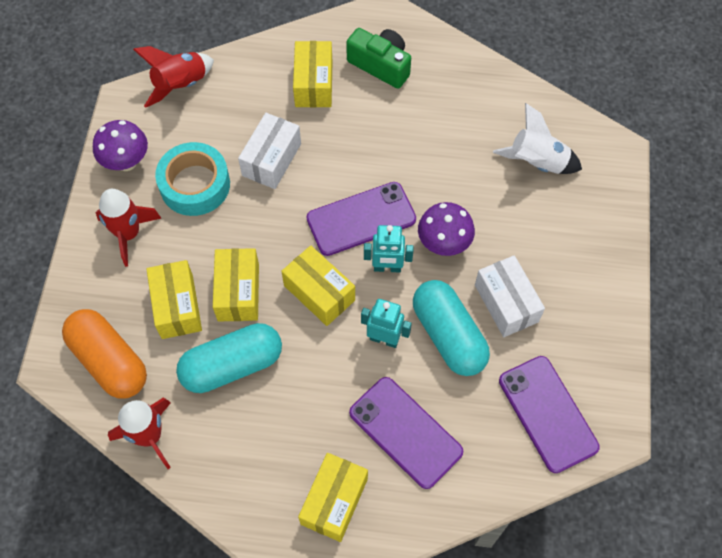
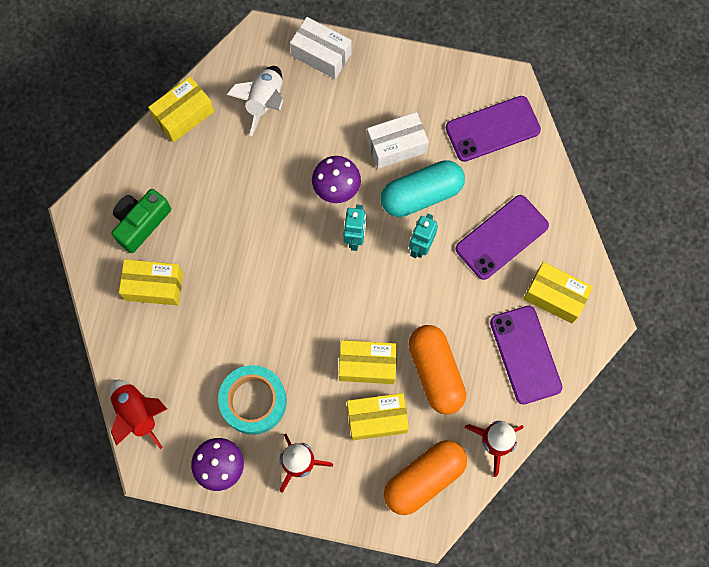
camera: 85 degrees left, 10 degrees up
(232, 365) = (435, 372): turquoise capsule -> orange capsule
(271, 159) = (234, 330): white box -> white box (321, 55)
(319, 293) = (374, 296): yellow box -> yellow box (184, 115)
(361, 219) = (305, 255): purple phone -> purple phone (525, 354)

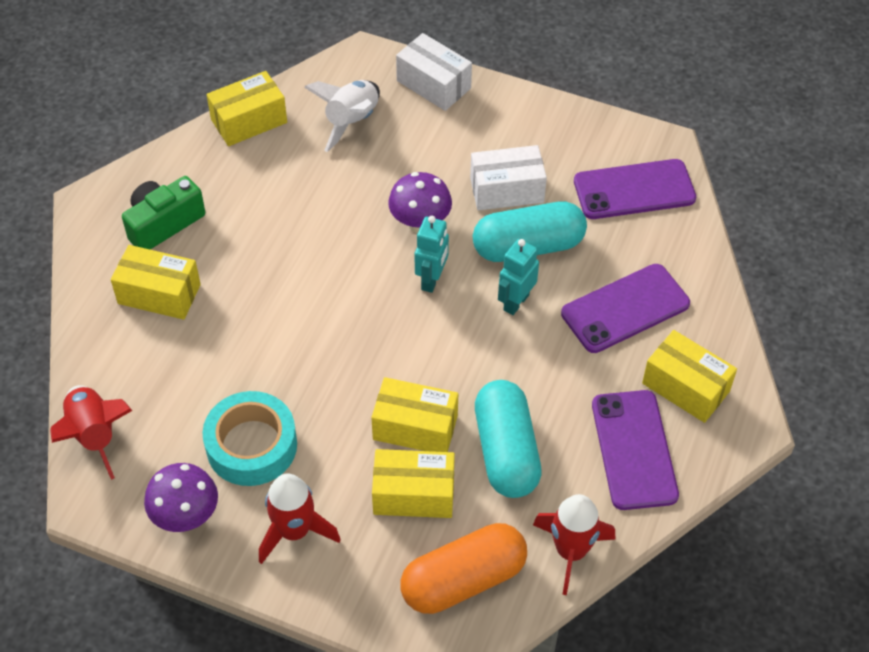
camera: 10 degrees right, 20 degrees down
(435, 372) = (506, 451): orange capsule -> turquoise capsule

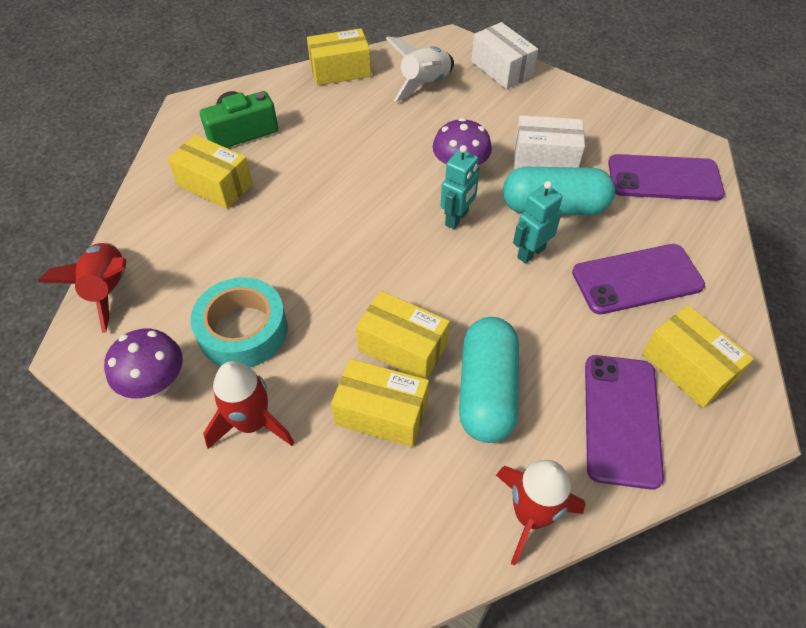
camera: 15 degrees right, 0 degrees up
(463, 580) = (406, 518): orange capsule -> none

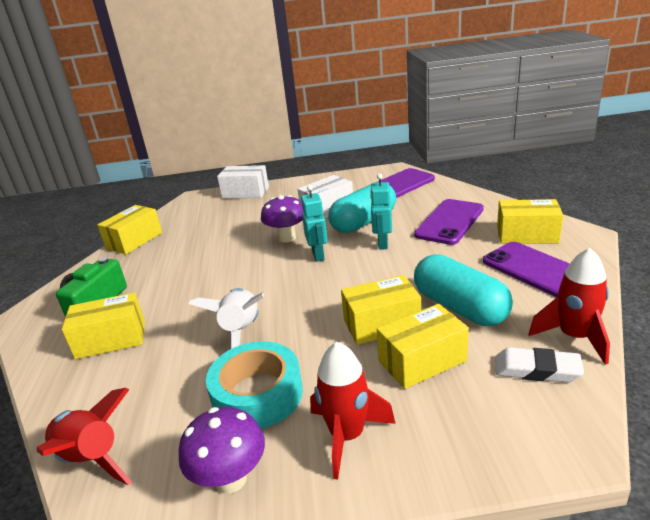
camera: 40 degrees left, 25 degrees down
(424, 84) = (206, 219): white rocket -> white rocket (241, 331)
(450, 510) = (537, 370): none -> white eraser

